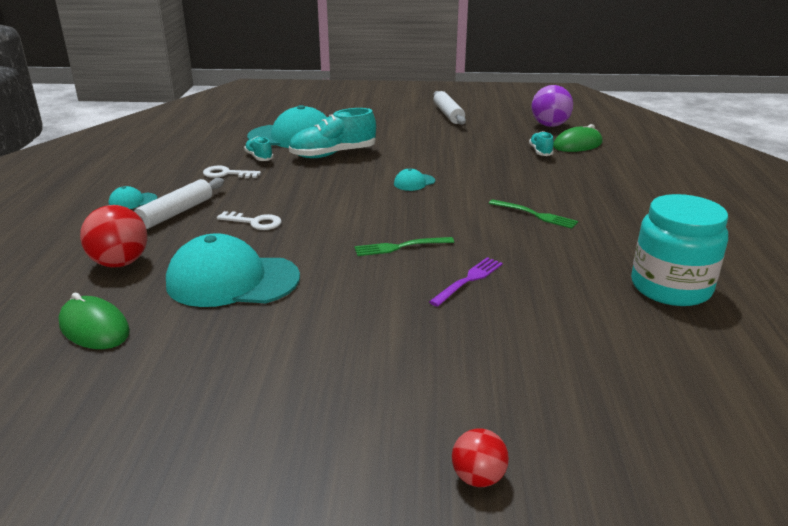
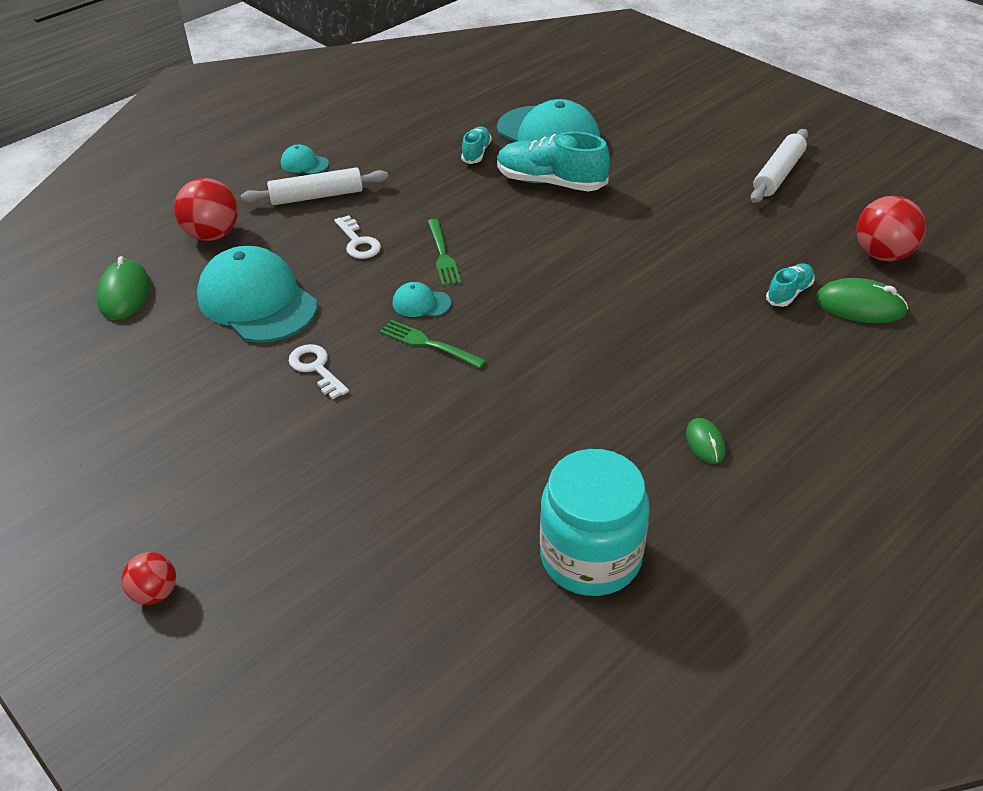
camera: 45 degrees right, 15 degrees up
(226, 174) = (418, 163): white key -> white key (316, 368)
(414, 182) = (568, 266): turquoise cap -> turquoise cap (421, 303)
(468, 280) = (424, 419): purple fork -> none
(535, 215) = (618, 381): green fork -> green fork (442, 255)
(549, 125) = (882, 254): purple ball -> red ball
(621, 218) = (705, 443): none -> green mouse

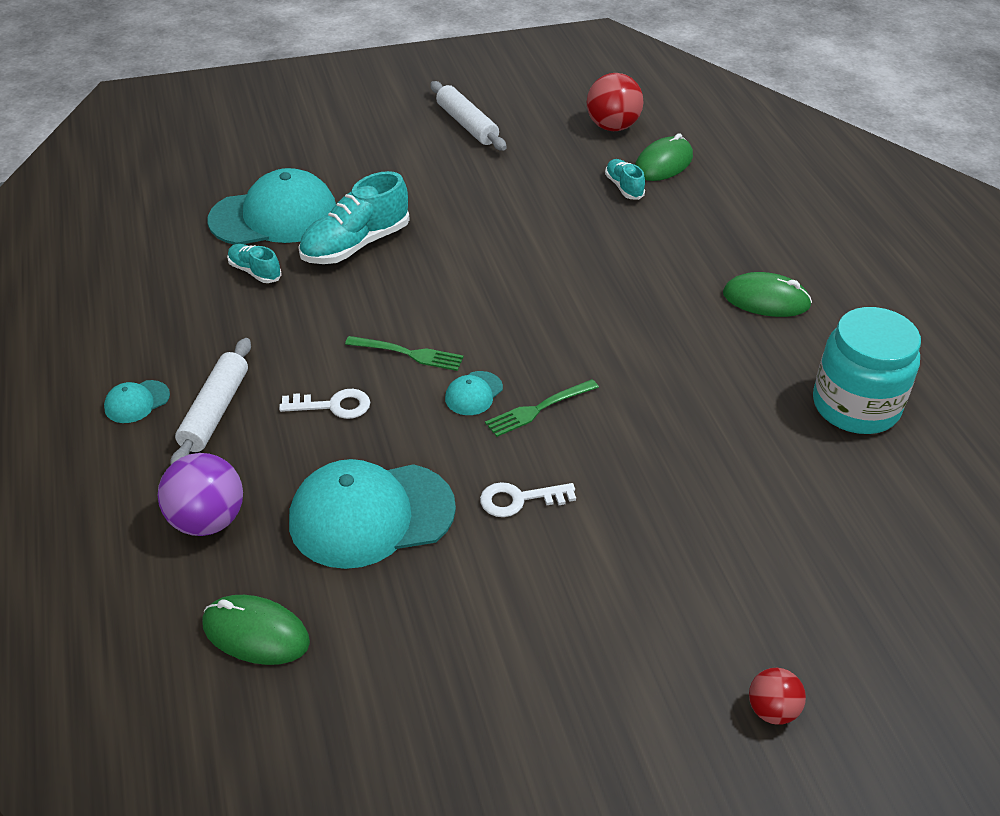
camera: 65 degrees left, 0 degrees up
(212, 234) = (207, 520): red ball -> purple ball
(705, 443) = (766, 300): green mouse -> green mouse, size x1.70

